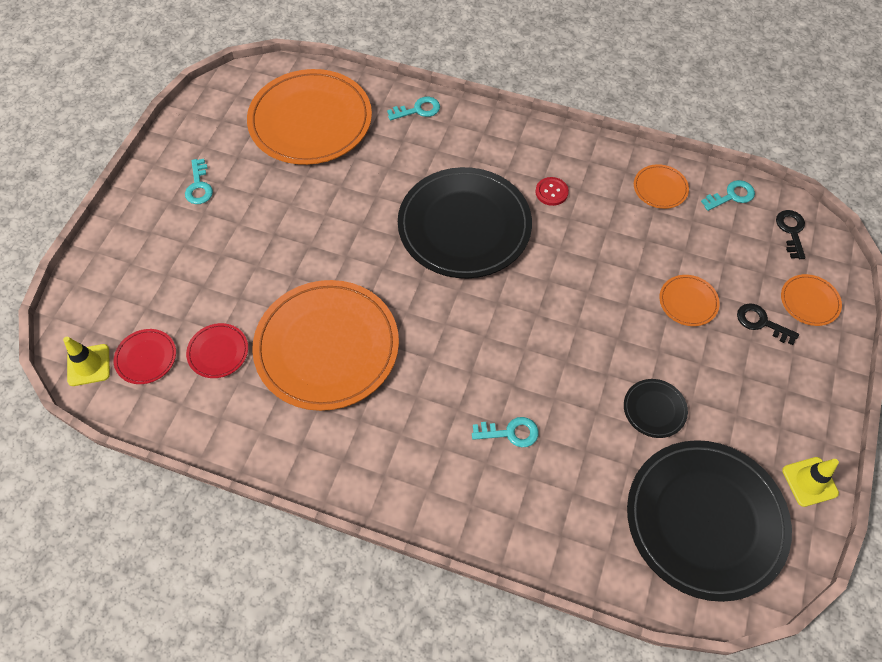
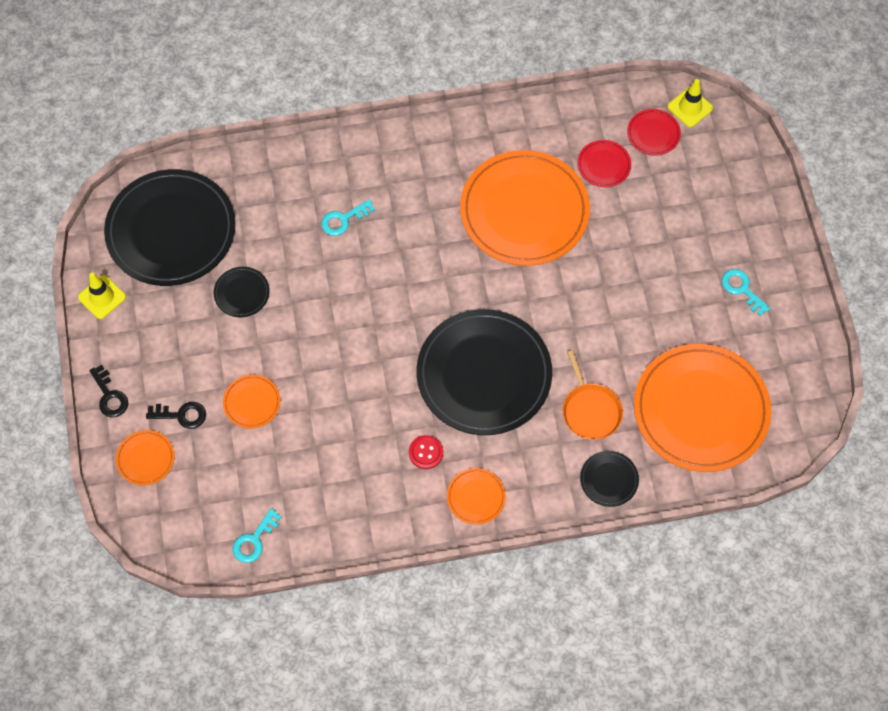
camera: 150 degrees right, 5 degrees up
(396, 159) = (590, 410): none -> orange pan
(418, 110) = (609, 479): turquoise key -> black plate
(660, 188) = (326, 512): orange plate -> orange plate (476, 497)
(791, 231) = (184, 528): black key -> black key (109, 396)

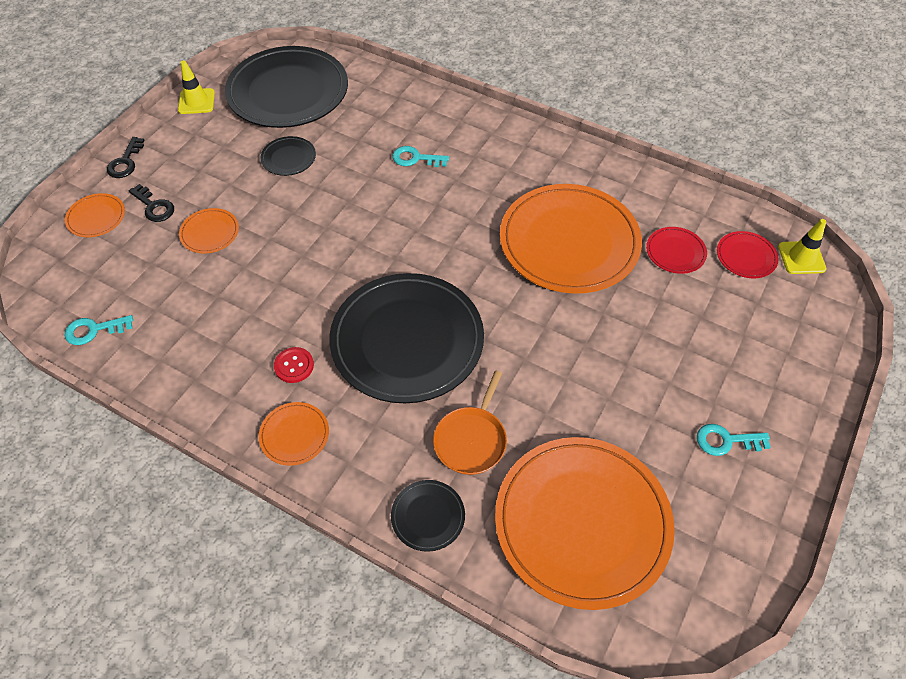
camera: 40 degrees right, 10 degrees down
(742, 289) = (726, 440): turquoise key -> turquoise key turned 90 degrees counterclockwise

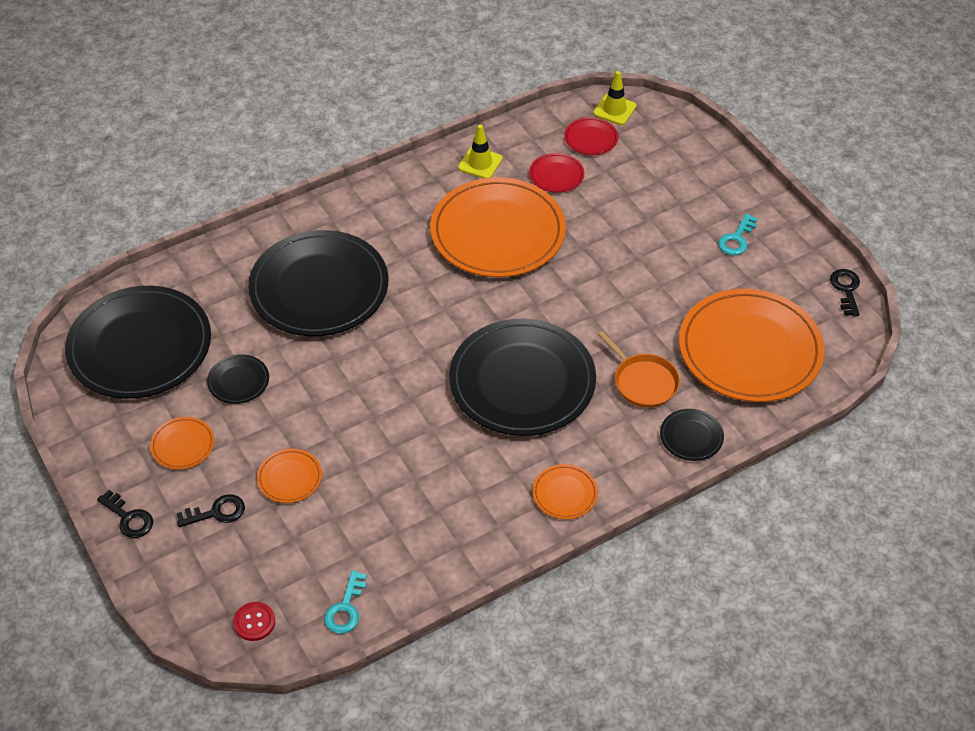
camera: 60 degrees left, 5 degrees down
(96, 217) = (192, 566): orange plate -> orange plate (183, 445)
(196, 101) = (86, 427): yellow traffic cone -> yellow traffic cone (480, 163)
(294, 366) = (494, 468): red button -> red button (254, 622)
(415, 158) = (319, 288): turquoise key -> black plate
(746, 588) = (846, 289): none -> black key

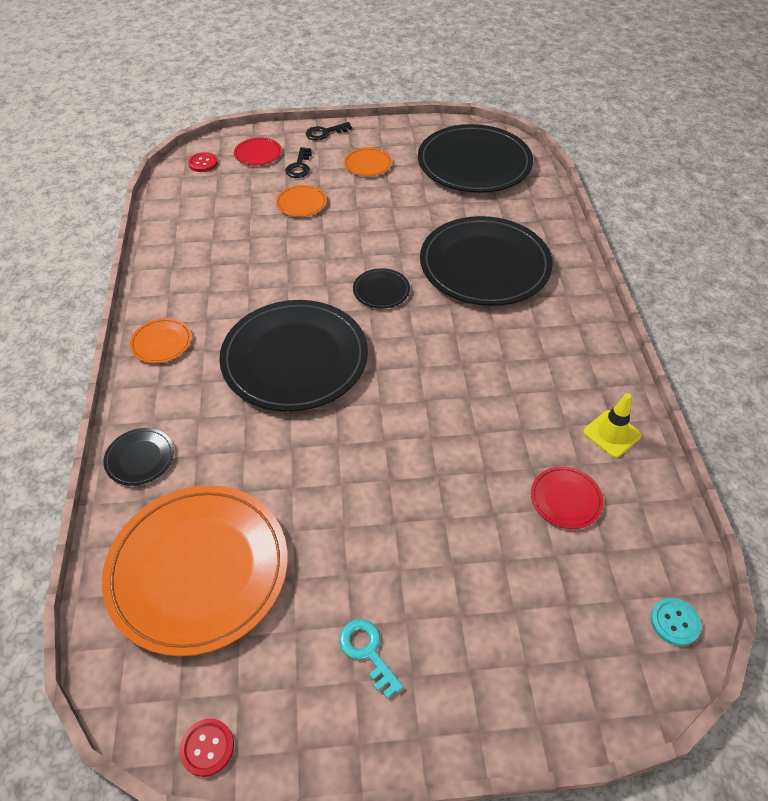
camera: 115 degrees right, 0 degrees up
(238, 381) = (409, 200): black plate -> black plate (381, 290)
(345, 608) = (175, 201): turquoise key -> none
(497, 232) = (496, 410): orange plate -> none
(591, 138) = (622, 565): red plate -> red plate (258, 154)
(614, 110) = (674, 622): yellow traffic cone -> turquoise button
(643, 381) = (229, 449): orange pan -> none
(846, 289) = (207, 747): black key -> red button

